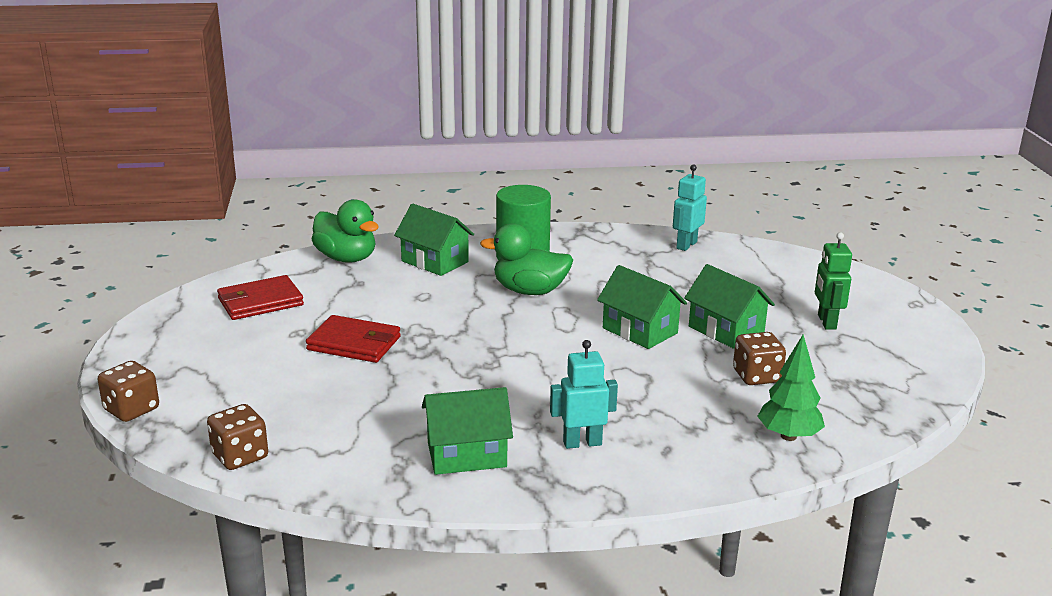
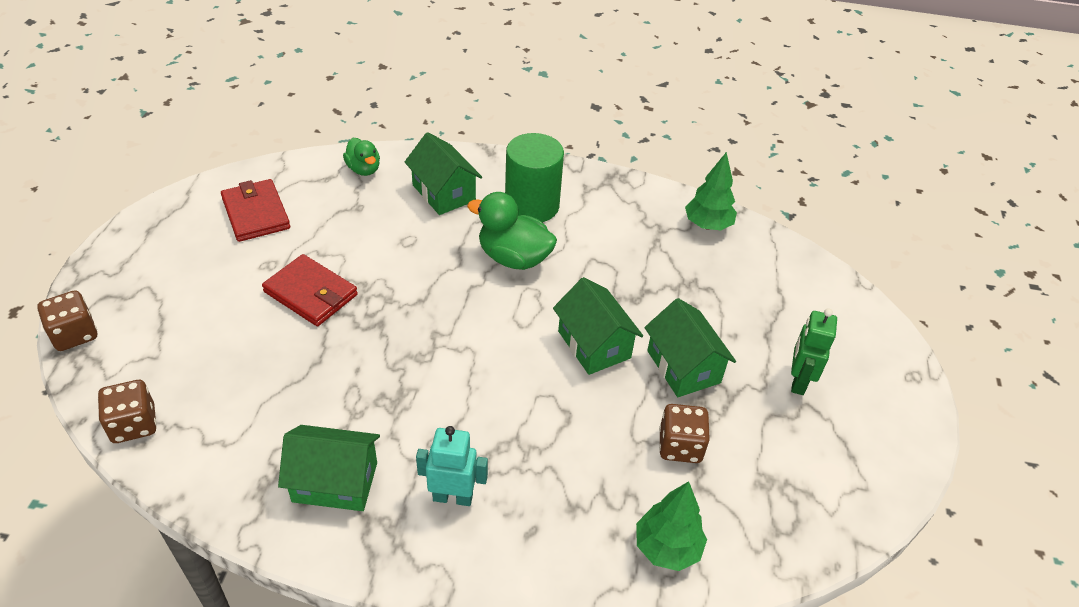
camera: 15 degrees right, 20 degrees up
(260, 302) = (256, 213): red wallet -> red wallet turned 75 degrees clockwise
(346, 258) = (364, 169): green duck -> green duck, size x0.61
(686, 245) = (707, 225): turquoise robot -> green tree

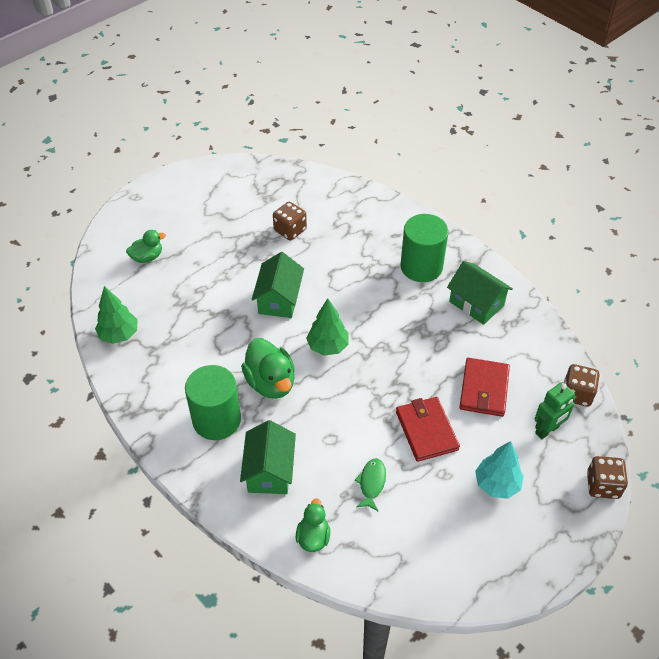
camera: 140 degrees left, 5 degrees up
(204, 281) = (496, 484): none -> turquoise tree
(256, 213) = (429, 535): red wallet -> red wallet (484, 389)
(339, 226) = (371, 483): none -> green fish
(453, 497) = (421, 266): turquoise robot -> green cylinder
(667, 548) = (340, 199): green tree -> green tree (327, 346)
(683, 366) = (244, 262): green house -> none
(791, 311) = (147, 257): none -> green duck
(798, 381) = (195, 225): green robot -> green robot (547, 430)

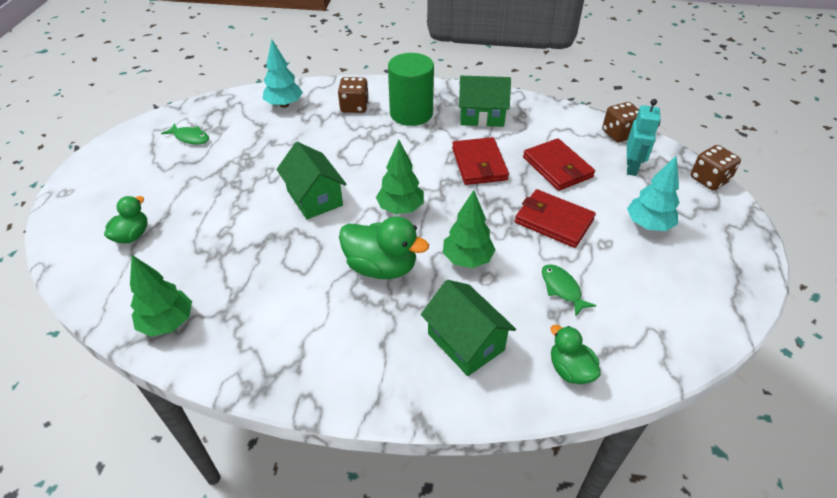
camera: 40 degrees left, 5 degrees down
(216, 420) = (363, 333): green cylinder -> none
(243, 195) = (190, 138): none -> green fish
(290, 230) = (266, 142): brown dice -> brown dice (354, 107)
(331, 416) = (467, 259): none -> green tree
(333, 201) = (284, 105): none -> turquoise tree
(424, 346) = (479, 164): none -> red wallet
(547, 430) = (632, 167): green robot -> turquoise robot

